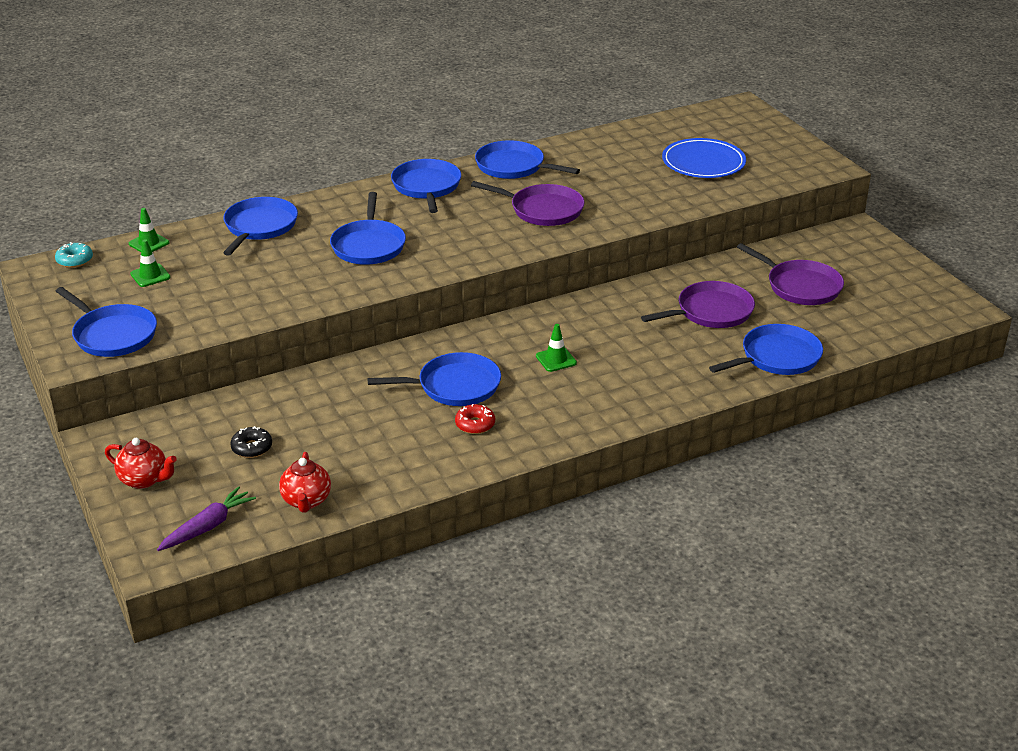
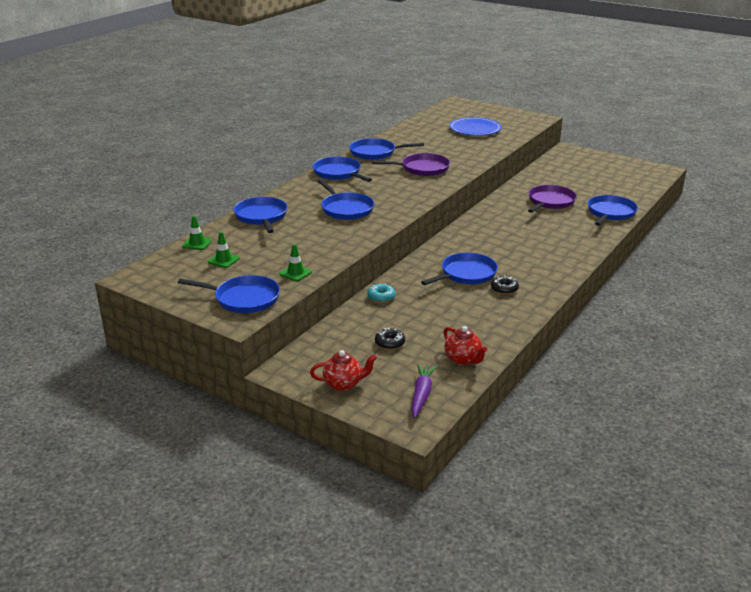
camera: 30 degrees left, 5 degrees down
(75, 260) = (155, 266): turquoise donut -> turquoise donut (381, 297)
(475, 424) = (504, 289): red donut -> black donut
(556, 359) = (503, 245): green traffic cone -> green traffic cone (295, 273)
(800, 286) = (576, 180): purple pan -> none

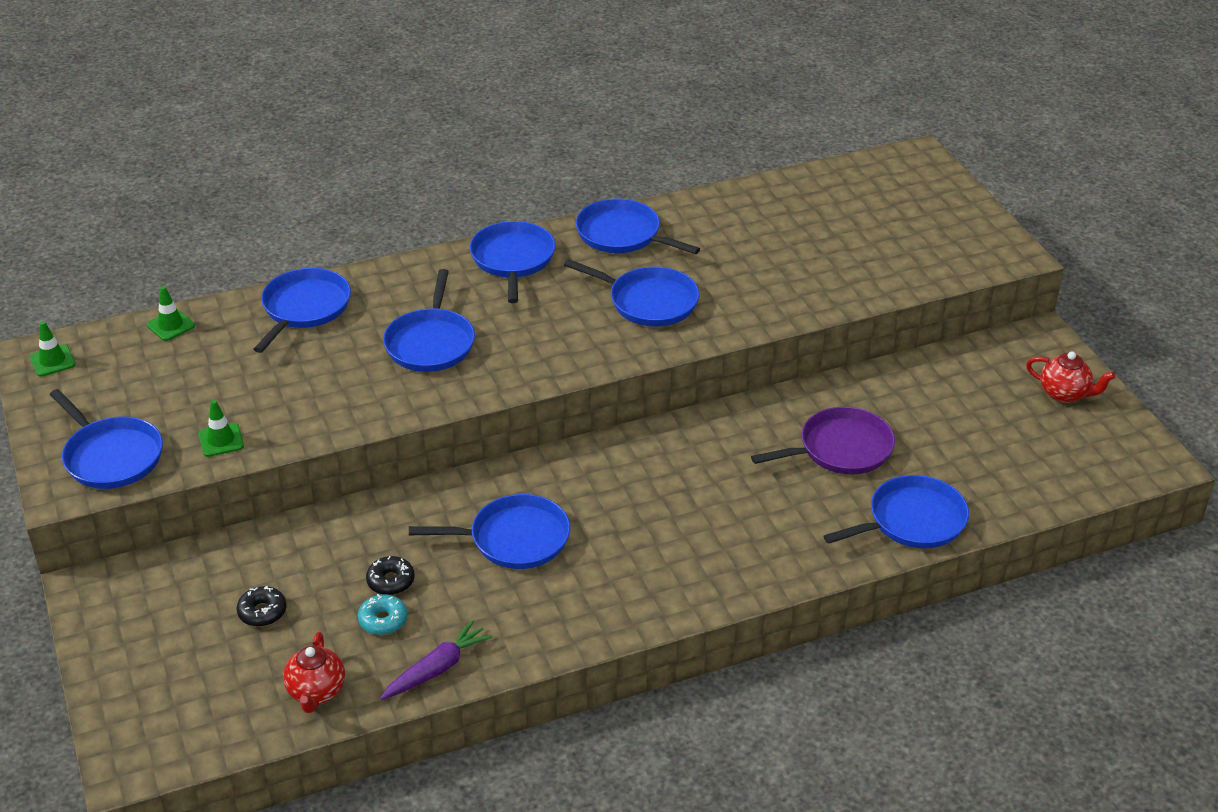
camera: 35 degrees right, 10 degrees up
(223, 260) = (166, 373): green traffic cone -> green traffic cone (52, 361)
(343, 384) = (131, 649): red teapot -> red teapot (1064, 394)
(381, 297) = (348, 524): turquoise donut -> turquoise donut (383, 620)
(421, 395) = (196, 720): purple carrot -> purple carrot (437, 669)
(422, 168) = (649, 301): purple pan -> blue pan
(475, 129) = (857, 240): blue plate -> none
(504, 289) = (531, 596): black donut -> black donut (391, 581)

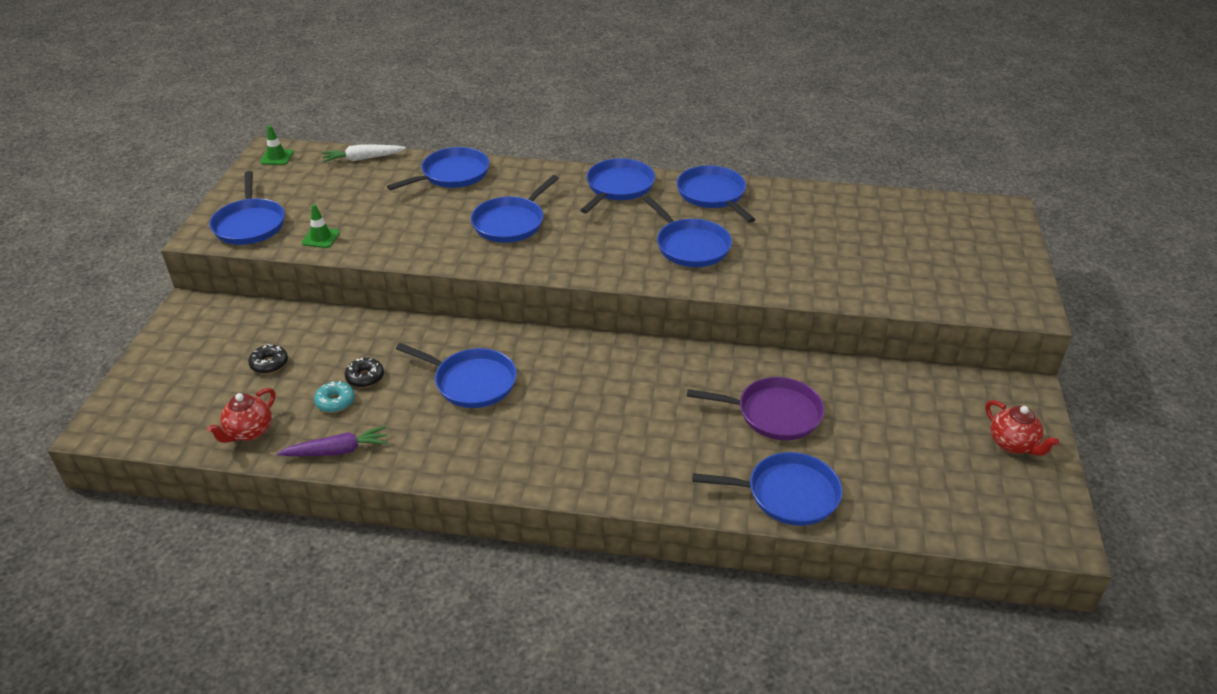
camera: 30 degrees right, 0 degrees up
(171, 325) = (363, 159): green traffic cone -> white carrot

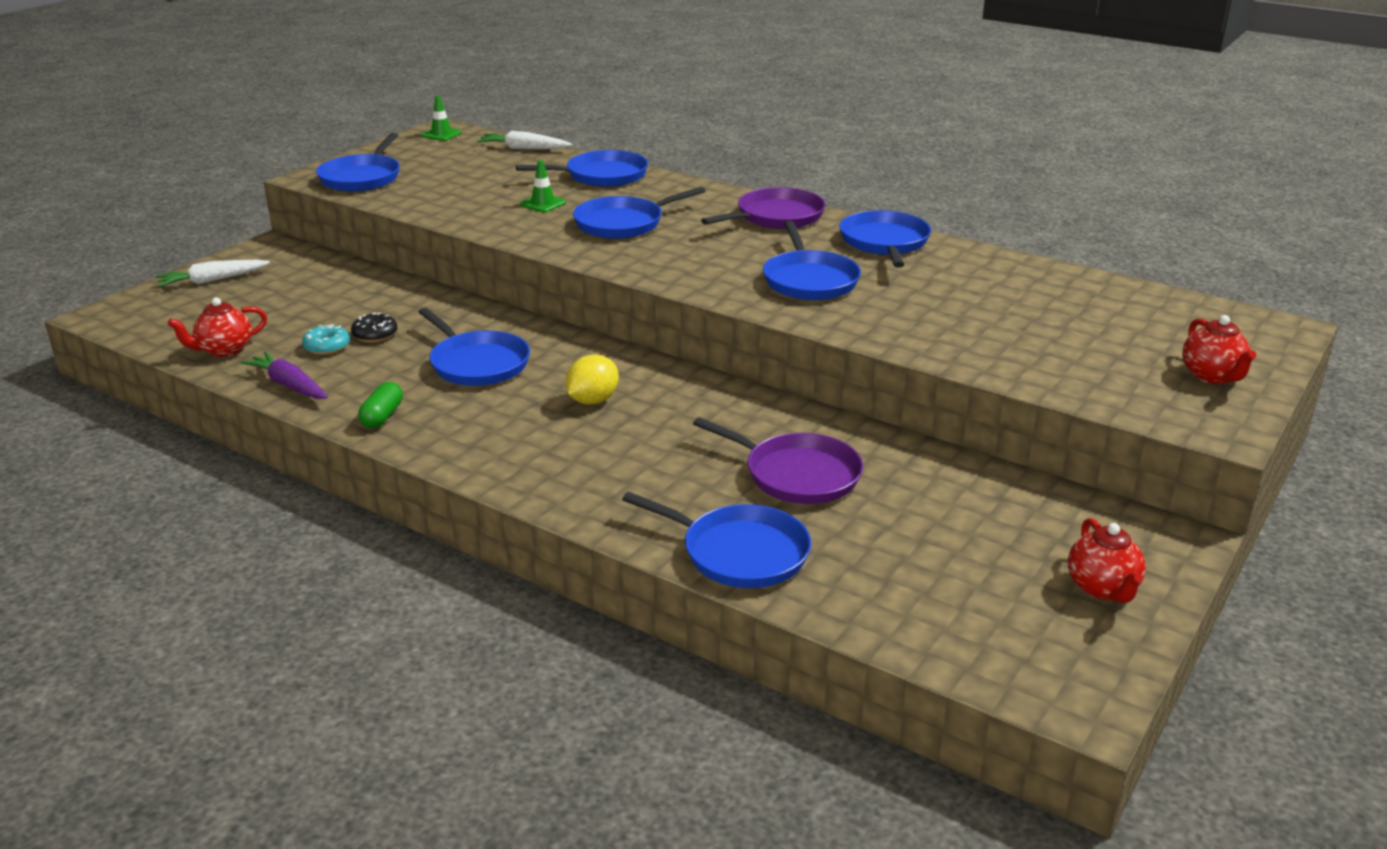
camera: 25 degrees right, 10 degrees down
(170, 360) = (212, 281): none -> white carrot
(269, 364) = (296, 304): black donut -> none
(321, 238) = (417, 199): green traffic cone -> green traffic cone (543, 204)
(337, 451) = (289, 385): purple carrot -> purple carrot turned 150 degrees counterclockwise
(440, 457) = (382, 416): none -> green capsule
(586, 391) = (593, 400): none -> yellow lemon
(618, 187) = (776, 216): blue pan -> purple pan
(995, 264) = (1212, 376): none -> red teapot

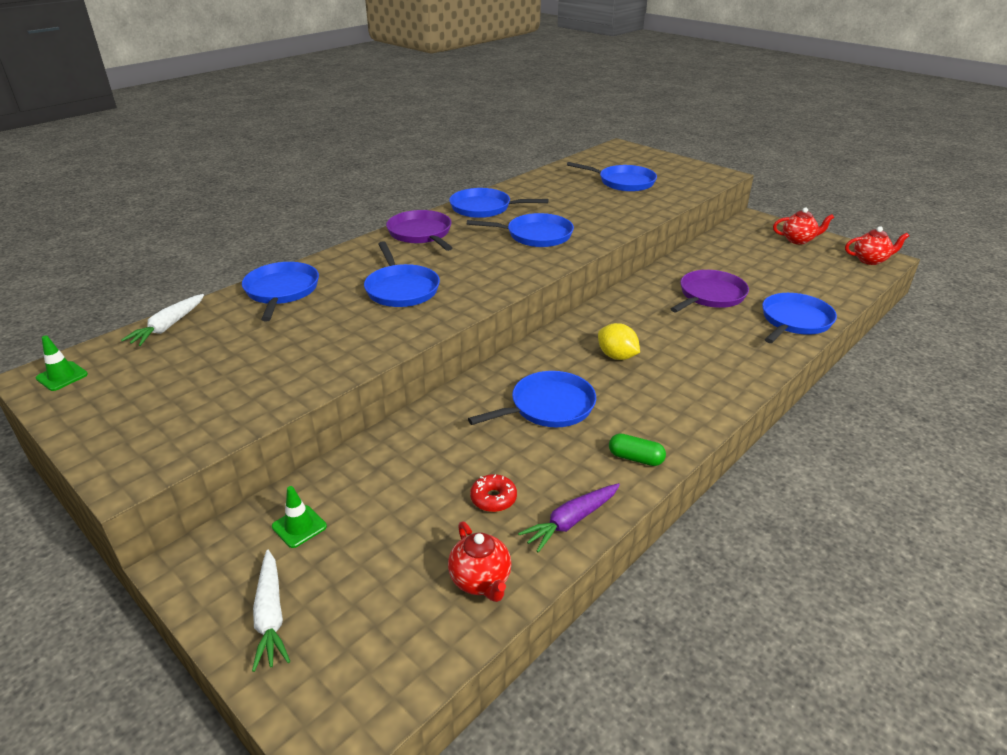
camera: 80 degrees left, 5 degrees up
(327, 347) = (493, 498): turquoise donut -> red donut
(362, 178) = (165, 433): blue pan -> blue pan (623, 182)
(375, 335) = (476, 466): black donut -> none
(543, 204) = (332, 322): green traffic cone -> green traffic cone (299, 526)
(1212, 376) = (669, 166): red teapot -> red teapot (870, 260)

